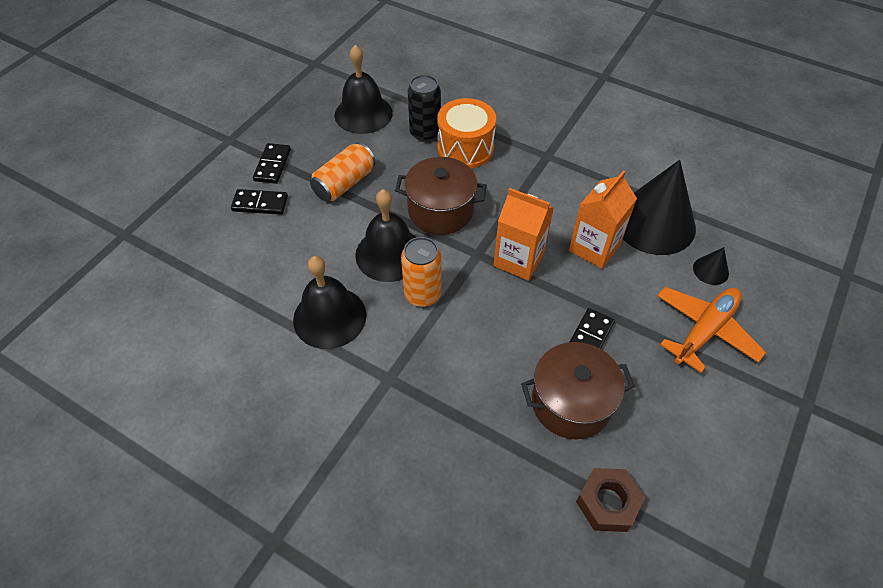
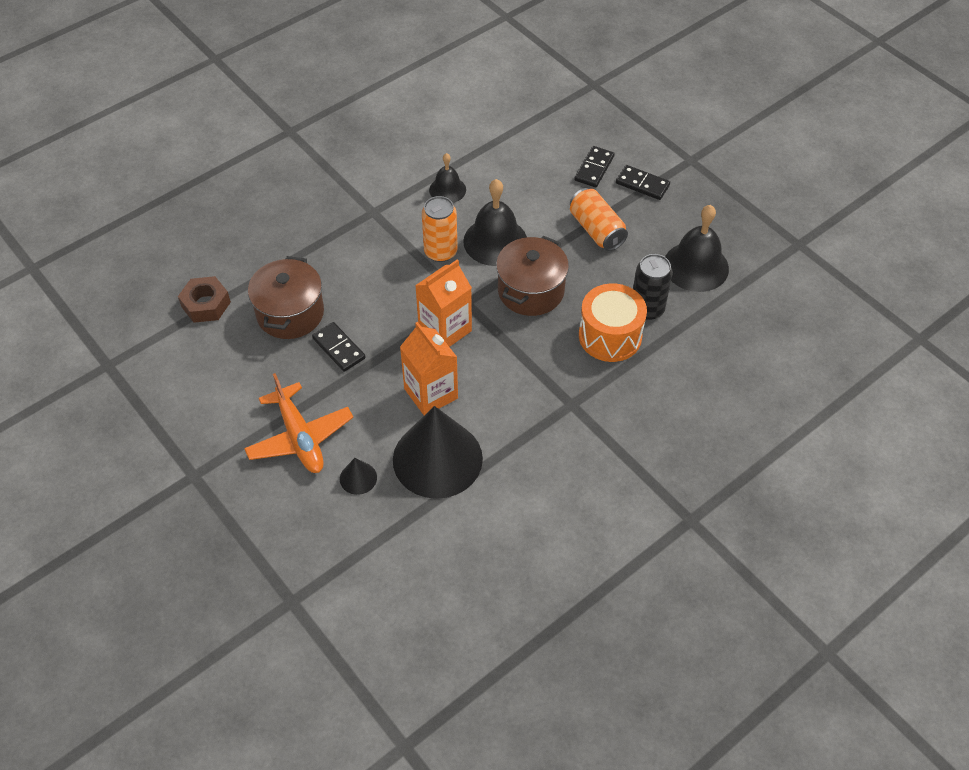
camera: 110 degrees right, 0 degrees up
(329, 317) = (447, 190): black bell -> black bell, size x0.60

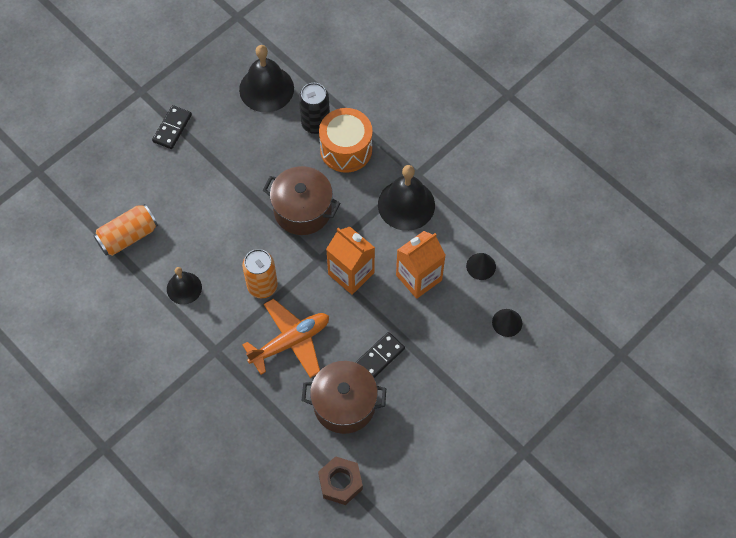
camera: 95 degrees left, 10 degrees up
(300, 437) = (475, 373): orange plane -> orange plane (290, 342)
(437, 459) = (481, 266): black cone -> black cone, size x0.41
(495, 241) = (247, 242): black bell -> black bell (406, 204)
(594, 168) = (153, 167): black domino -> none
(596, 230) = (229, 162): orange can -> orange can (128, 236)

